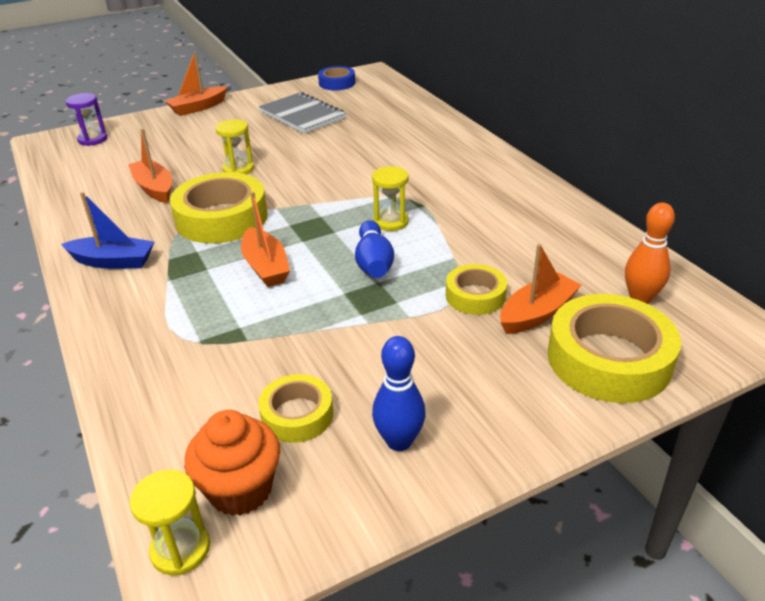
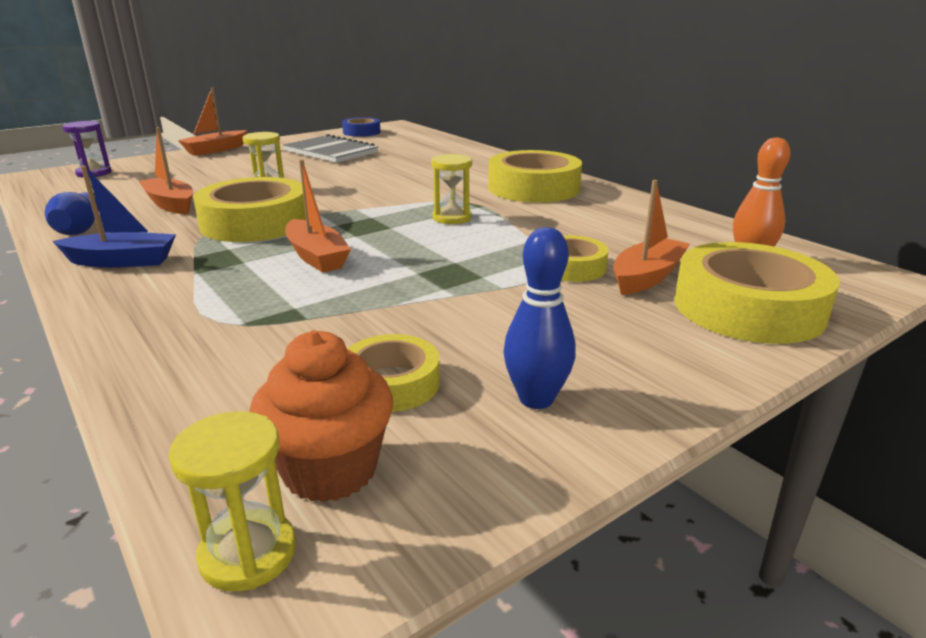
camera: 10 degrees left, 10 degrees down
(374, 263) = (444, 248): blue bowling pin -> blue bowling pin (79, 229)
(477, 182) = (533, 188): none -> yellow tape

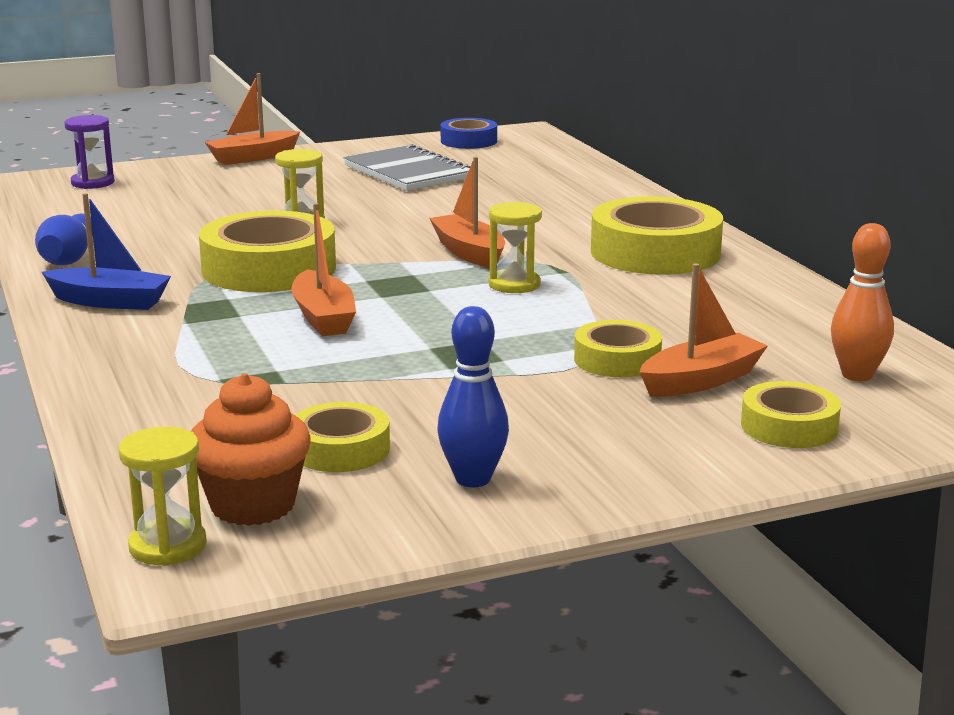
camera: 15 degrees right, 5 degrees down
(170, 204) = (176, 235): orange boat -> orange boat (469, 252)
(748, 308) = (789, 426): yellow tape -> yellow tape, size x0.56

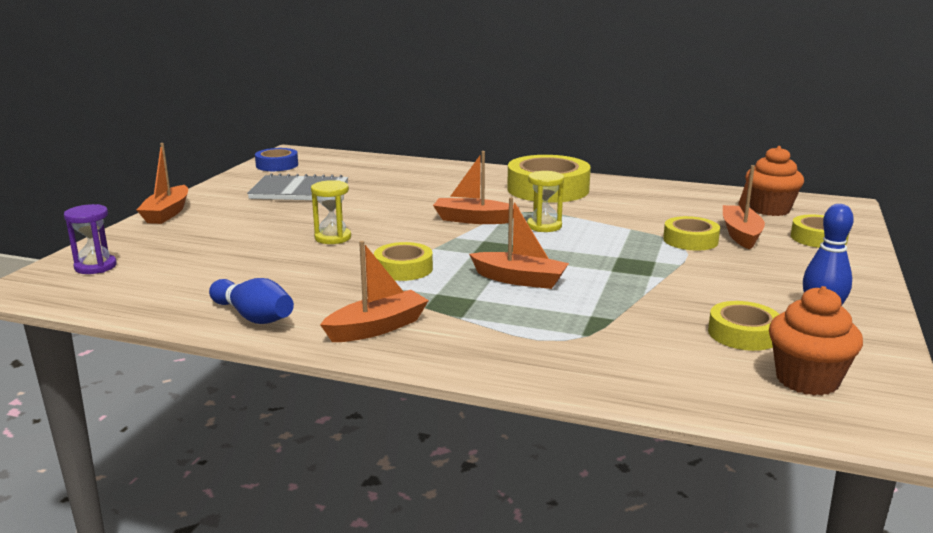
camera: 50 degrees left, 0 degrees up
(109, 302) = (377, 328): blue boat -> orange boat
(168, 546) = (851, 422): yellow hourglass -> none
(269, 269) = (403, 269): yellow tape -> yellow tape, size x0.56
(857, 375) = (769, 209): orange bowling pin -> orange cupcake

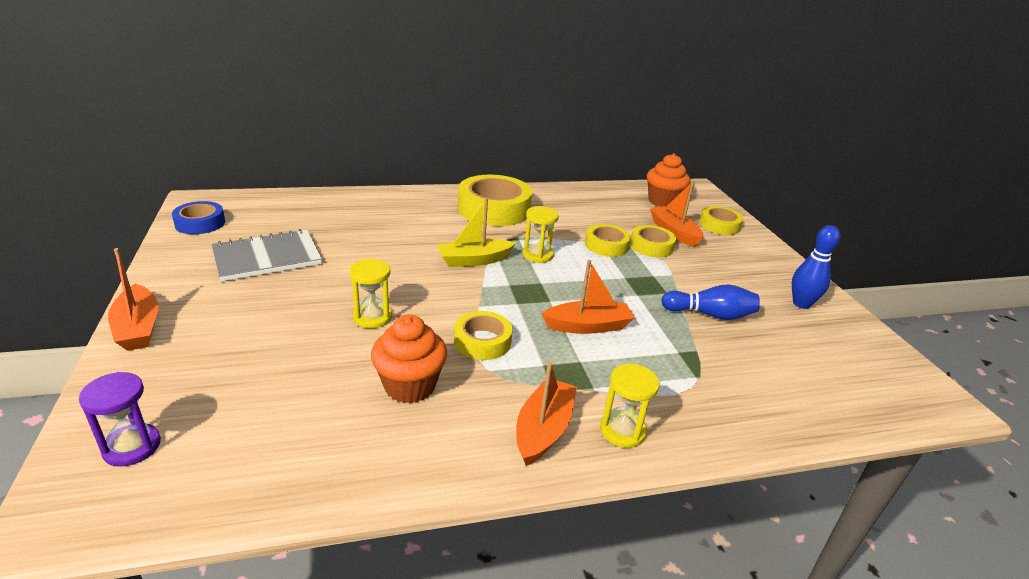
camera: 35 degrees left, 10 degrees up
(253, 317) = (413, 460): blue bowling pin -> blue bowling pin (710, 314)
(447, 346) = (622, 431): none -> yellow hourglass
(473, 220) = (474, 260): orange boat -> yellow boat
(743, 334) = (784, 338): yellow tape -> yellow tape (606, 245)
(807, 380) = (862, 372): orange cupcake -> orange cupcake (410, 386)

